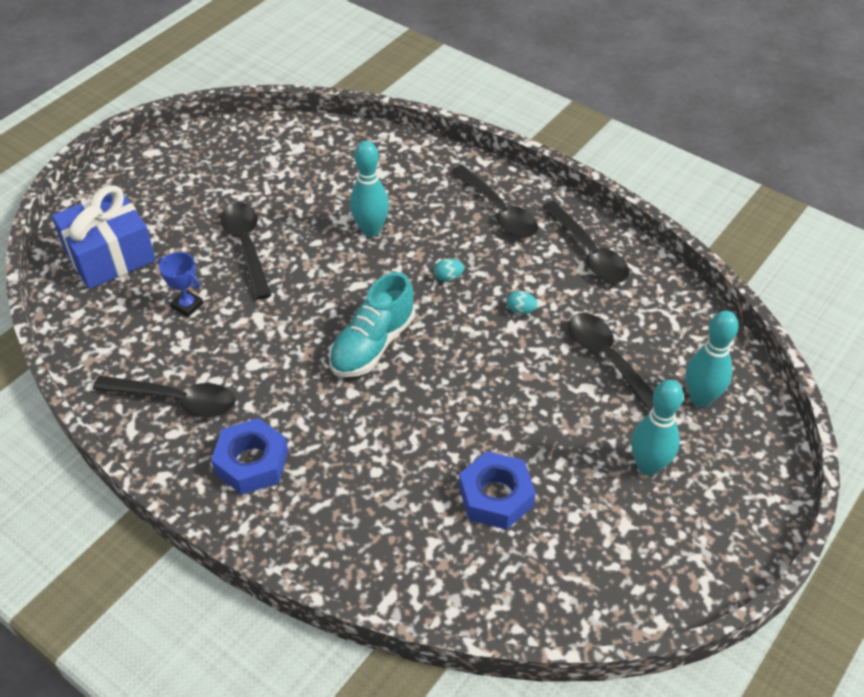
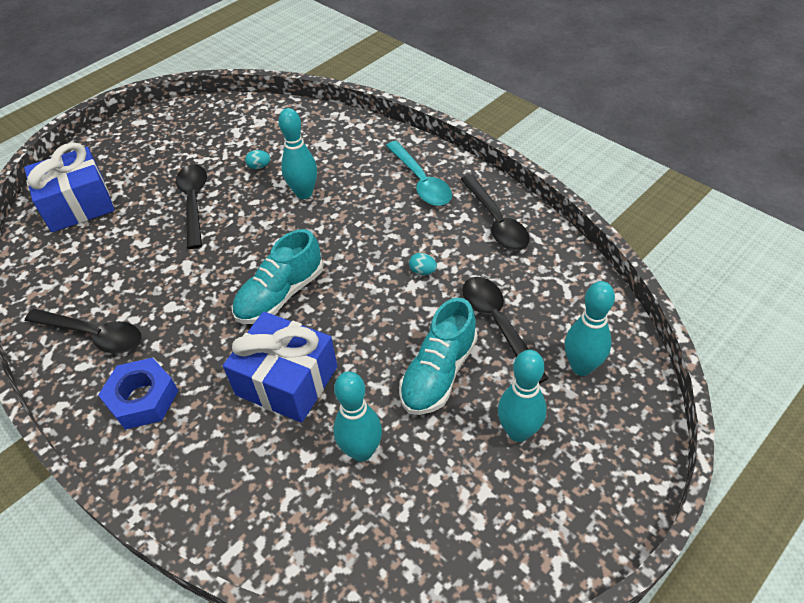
camera: 10 degrees right, 0 degrees up
(187, 305) = (129, 251): blue trophy -> none
(402, 433) = (287, 381): none -> blue gift
(448, 277) = (363, 238): turquoise egg -> turquoise egg (259, 166)
(496, 496) = (361, 451): blue nut -> turquoise bowling pin
(499, 211) = (421, 182): black spoon -> turquoise spoon
(558, 414) = (438, 373): none -> turquoise shoe

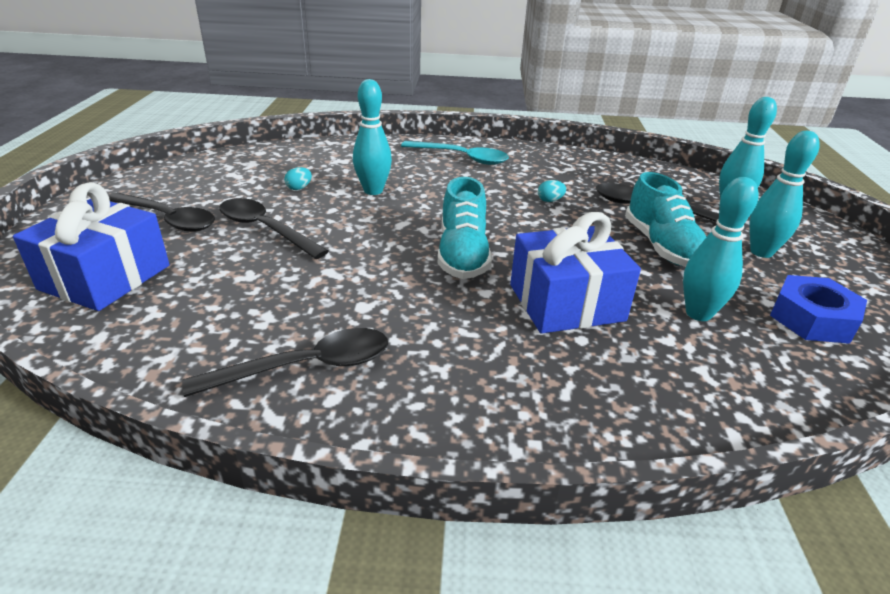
camera: 45 degrees left, 15 degrees down
(142, 399) = (454, 385): blue nut -> blue nut (812, 319)
(496, 222) = (551, 161): black spoon -> black spoon (167, 219)

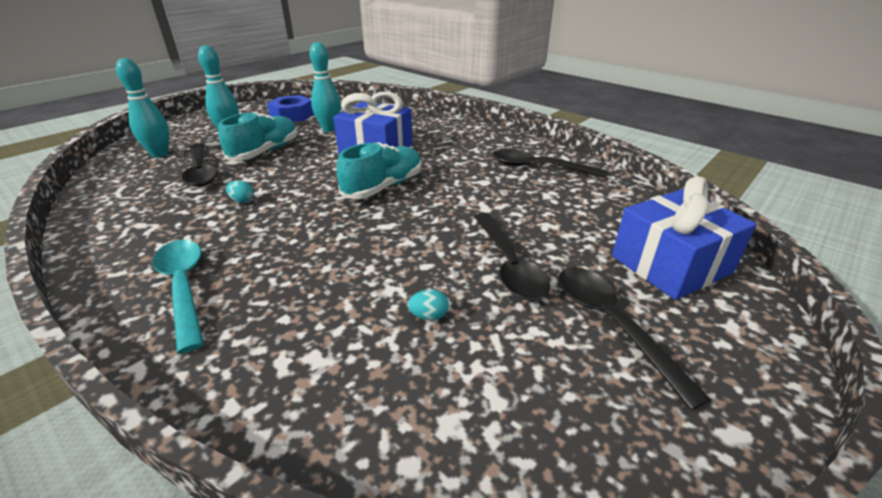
camera: 140 degrees left, 0 degrees up
(373, 191) = (357, 274): turquoise bowling pin -> none

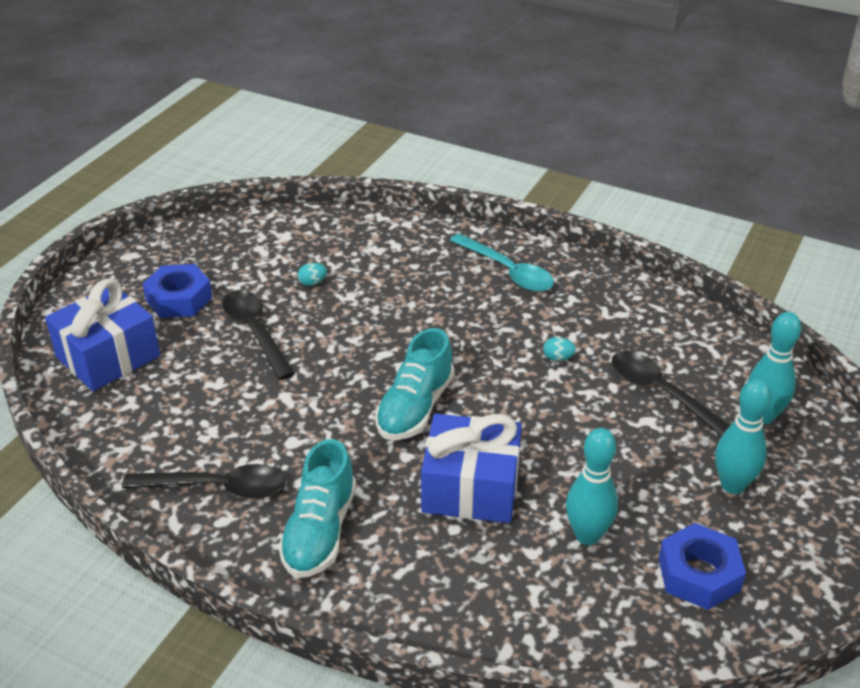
camera: 165 degrees right, 5 degrees up
(265, 152) = (626, 449): turquoise shoe -> turquoise shoe (320, 531)
(611, 324) = (179, 299): black spoon -> blue nut

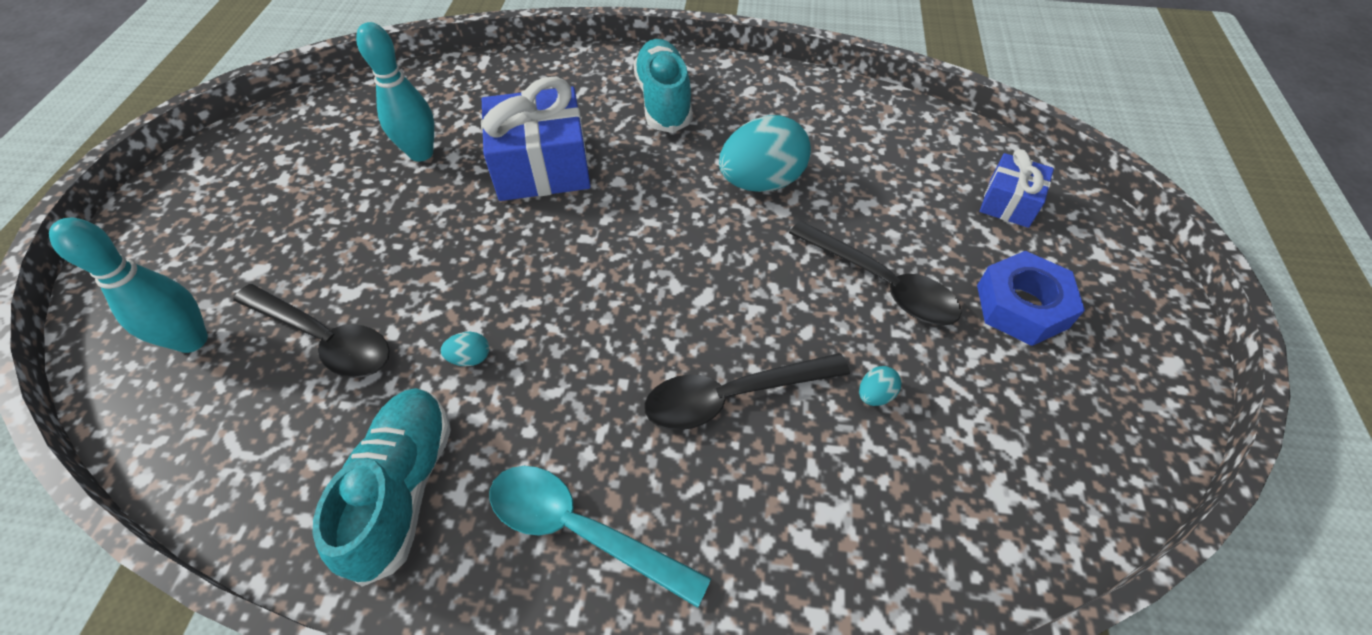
camera: 160 degrees right, 15 degrees up
(108, 356) = (1009, 203): blue gift -> blue gift, size x0.56
(217, 487) = (775, 111): black spoon -> black spoon (732, 396)
(284, 422) = (761, 182): none -> turquoise egg
(415, 408) = (631, 235): turquoise shoe -> turquoise shoe (403, 489)
(699, 574) = (317, 146): blue nut -> none
(732, 485) = (260, 238): turquoise bowling pin -> none

